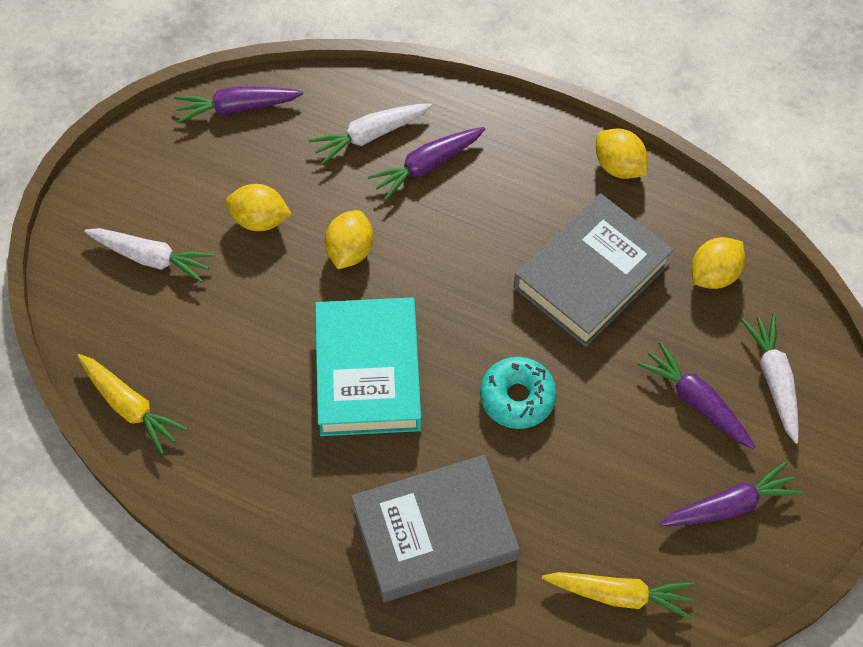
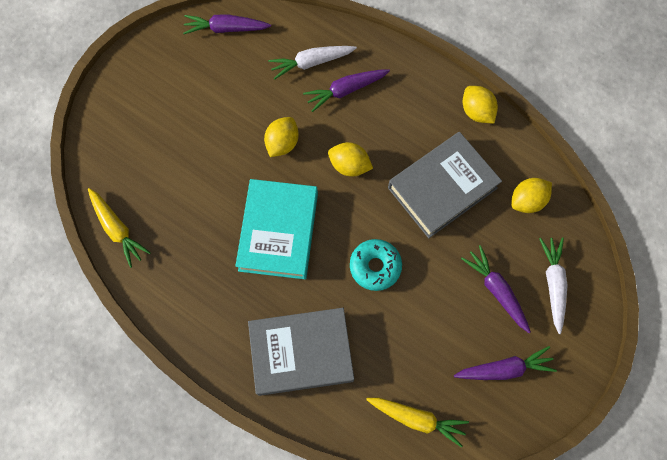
camera: 10 degrees right, 10 degrees up
(152, 258) = (150, 127): white carrot -> none
(260, 220) = (226, 111): yellow lemon -> yellow lemon (349, 165)

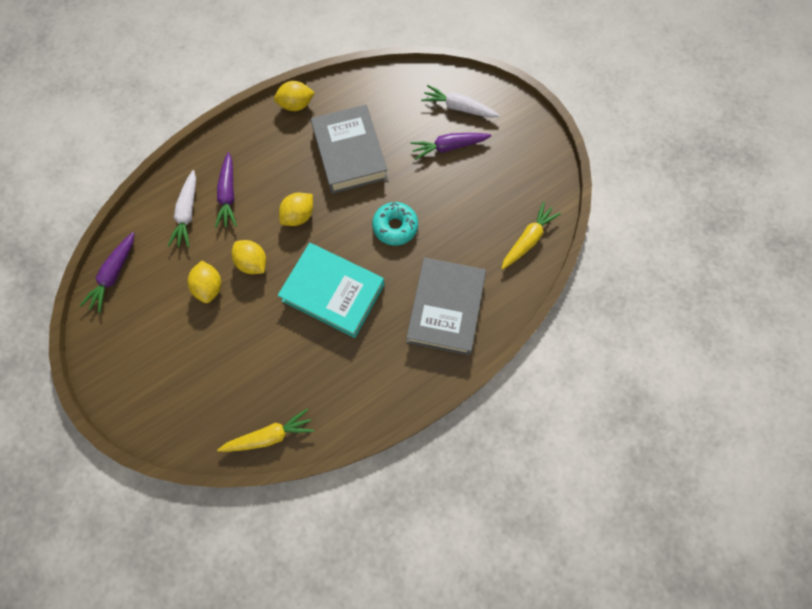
camera: 70 degrees left, 0 degrees up
(504, 368) = (510, 164): purple carrot -> none
(527, 201) = (386, 99): yellow lemon -> yellow lemon (210, 287)

